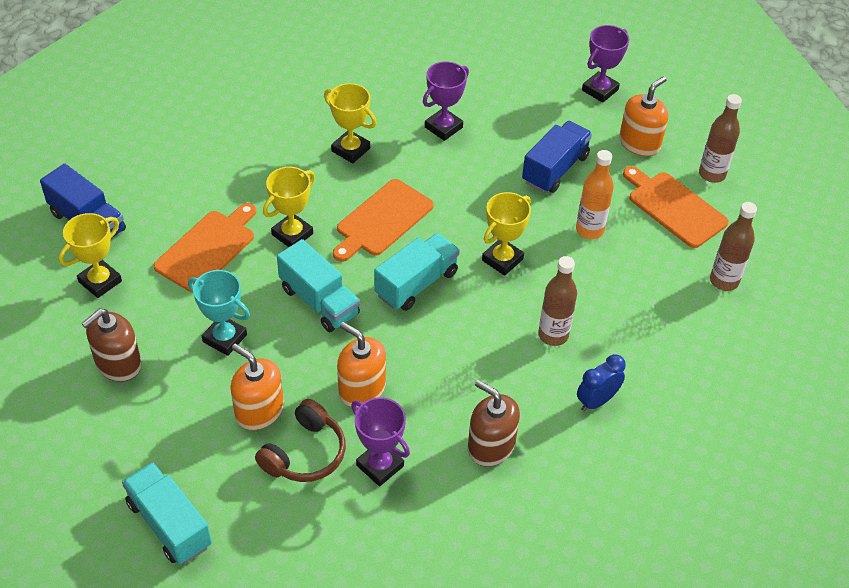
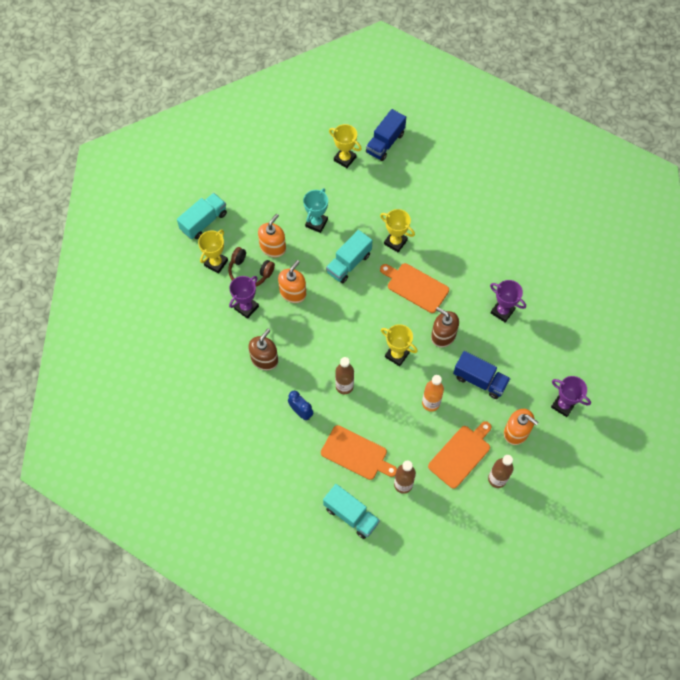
camera: 85 degrees right, 15 degrees up
(118, 364) = (293, 179): brown soap dispenser -> brown soap dispenser (443, 335)
(208, 248) = (377, 203): orange cutting board -> orange cutting board (356, 454)
(350, 150) = (470, 262): yellow trophy -> yellow trophy (216, 263)
(416, 284) = (370, 310): turquoise truck -> turquoise truck (351, 515)

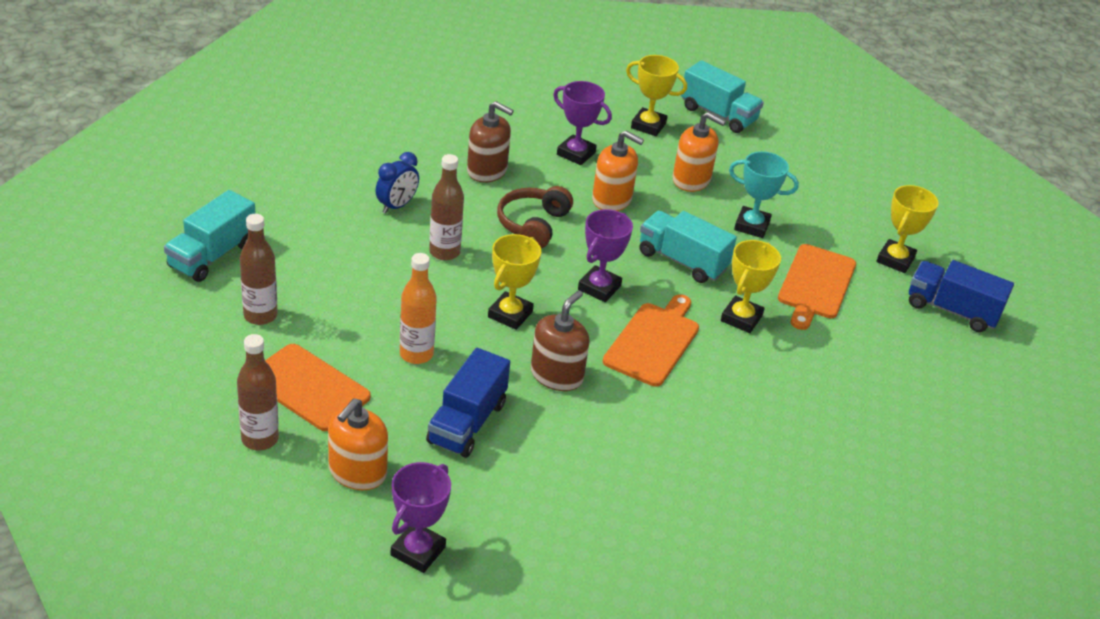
camera: 80 degrees right, 25 degrees down
(249, 272) = (639, 157): brown headphones -> brown headphones (533, 225)
(356, 454) = (321, 263): orange cutting board -> orange cutting board (815, 284)
(502, 311) = (623, 463): purple trophy -> purple trophy (599, 288)

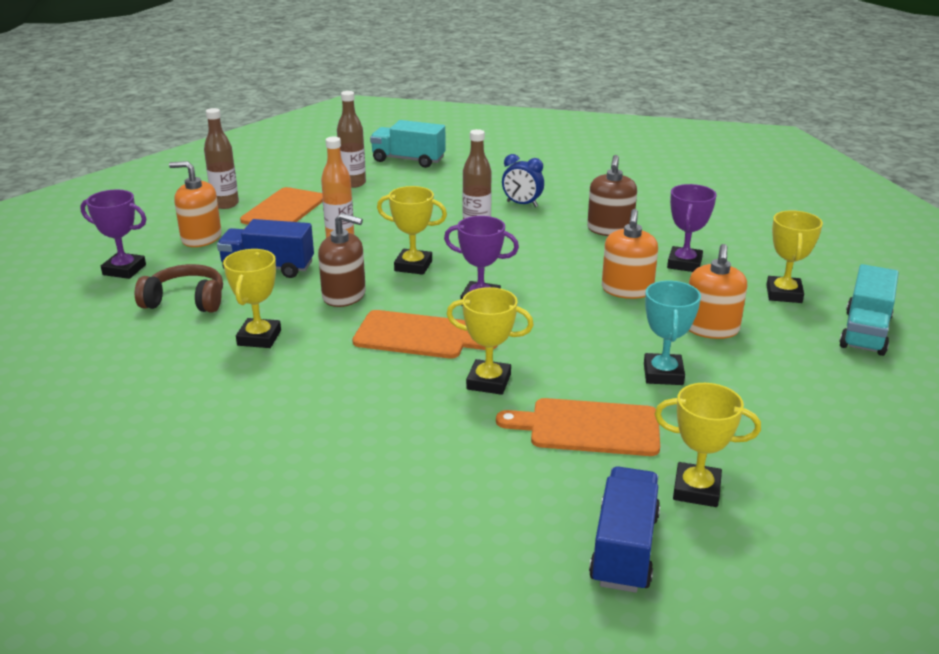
camera: 80 degrees right, 10 degrees down
(533, 225) = (548, 259): brown headphones -> brown headphones (186, 301)
(624, 449) = (259, 338): none -> yellow trophy
(682, 261) = (559, 338): turquoise truck -> none

